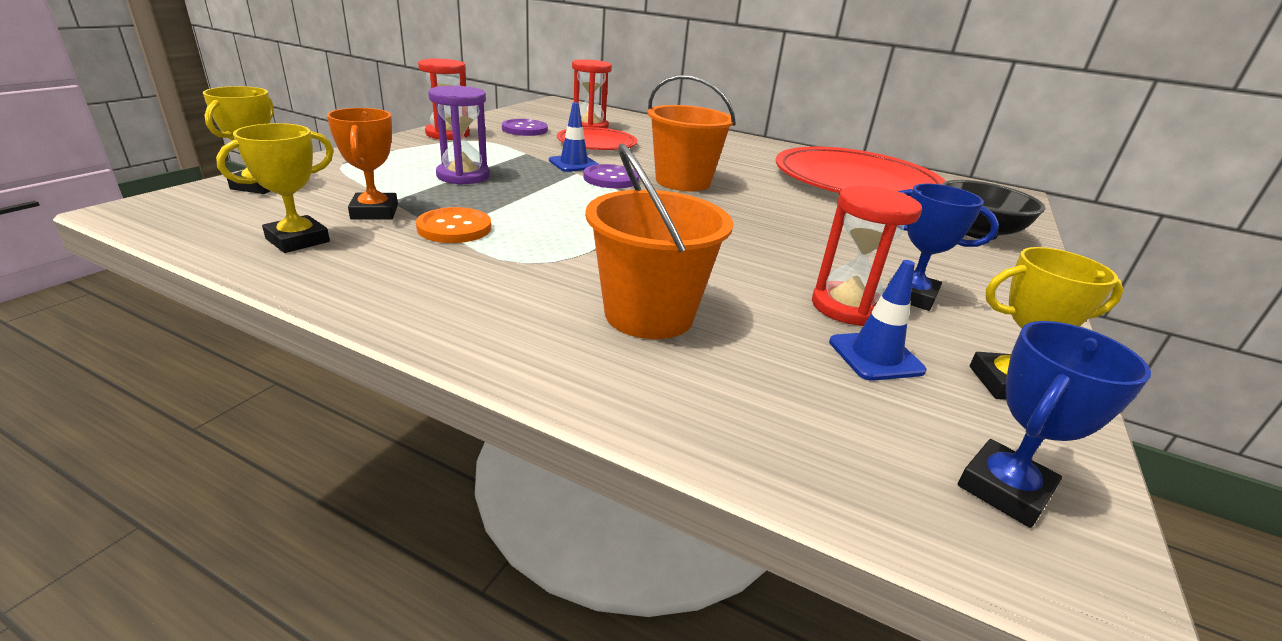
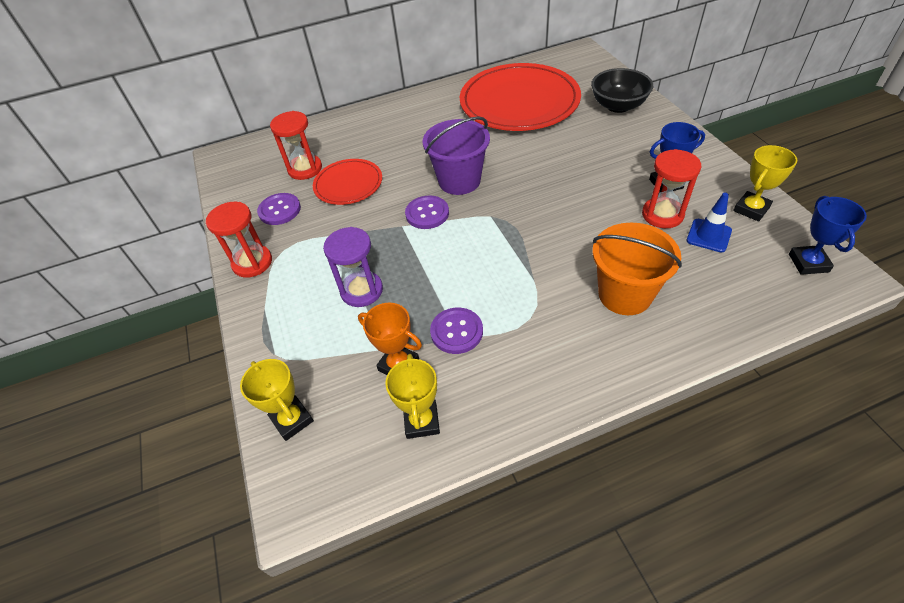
camera: 40 degrees left, 20 degrees up
(454, 228) = (456, 331): orange button -> purple button
(574, 164) = (383, 218): blue traffic cone -> none
(683, 182) = (459, 181): orange bucket -> purple bucket

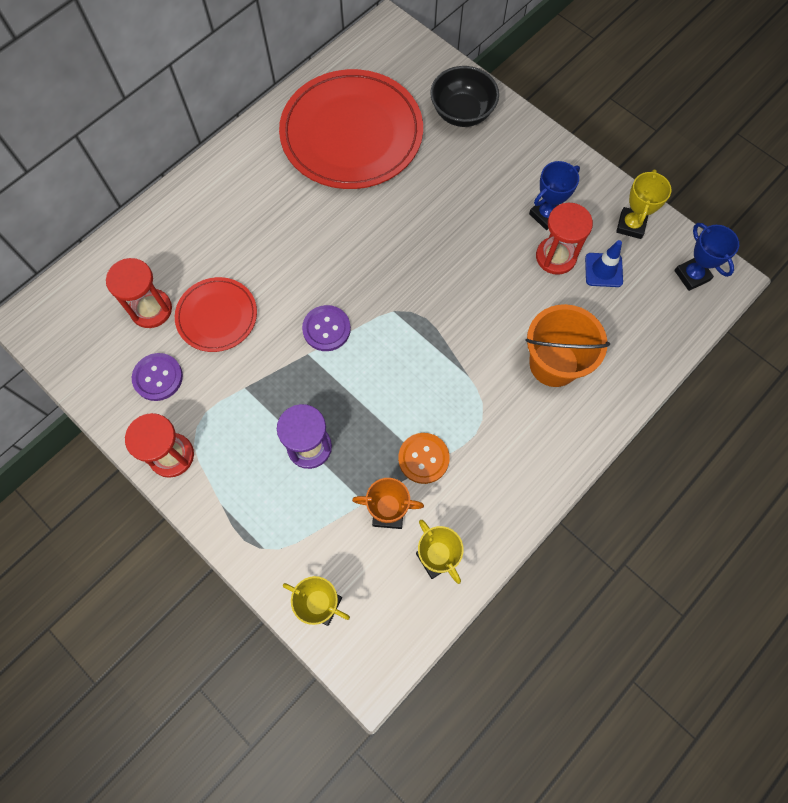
camera: 30 degrees left, 20 degrees up
(456, 331) = (423, 458): purple button -> orange button
(459, 181) = (339, 273): purple bucket -> none

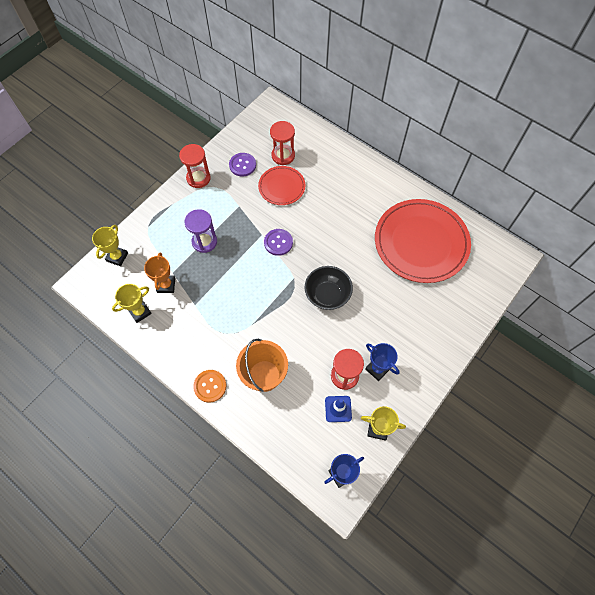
camera: 85 degrees right, 5 degrees down
(423, 458) = (198, 301): orange button -> orange button (210, 386)
(462, 112) = (453, 309): black bowl -> black bowl (327, 295)

